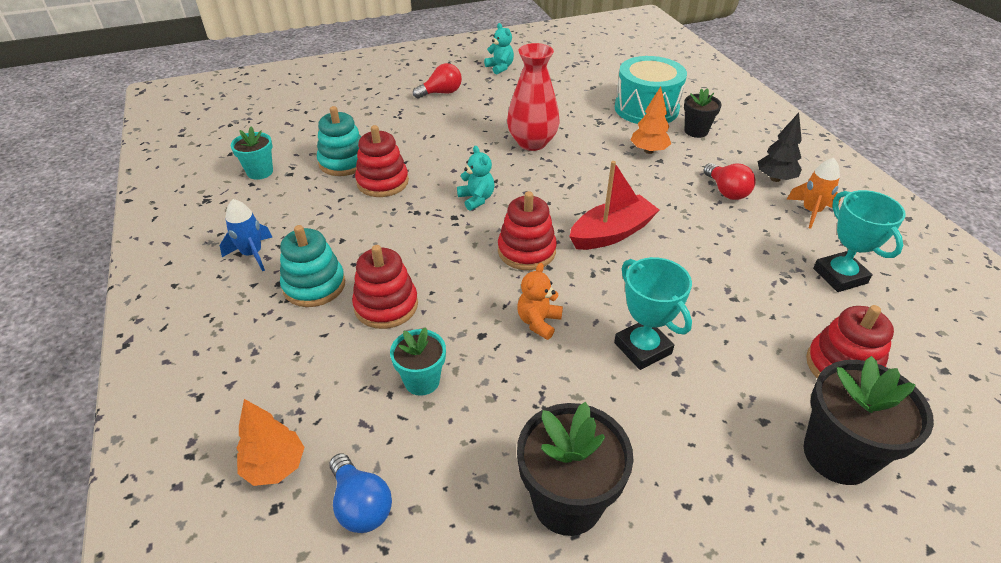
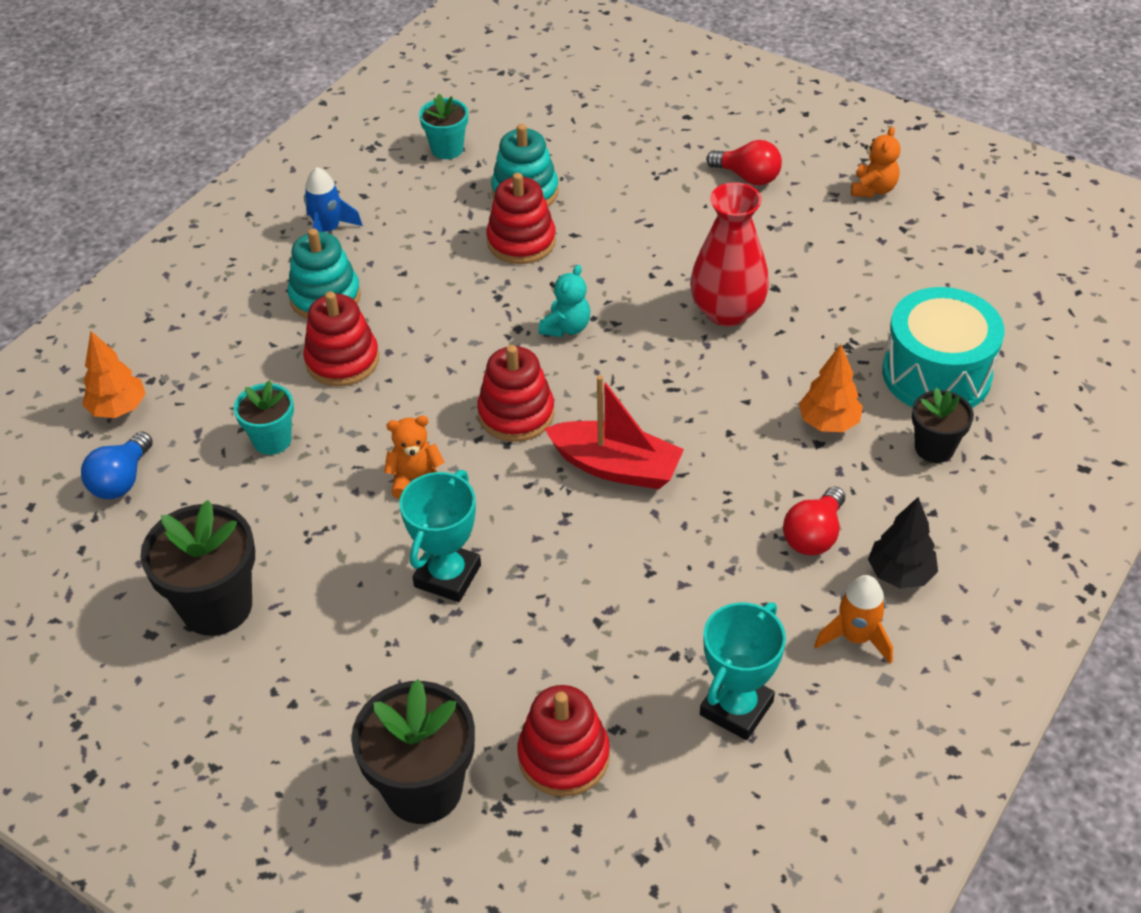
camera: 55 degrees right, 5 degrees up
(500, 67) = (873, 189): turquoise teddy bear -> orange teddy bear

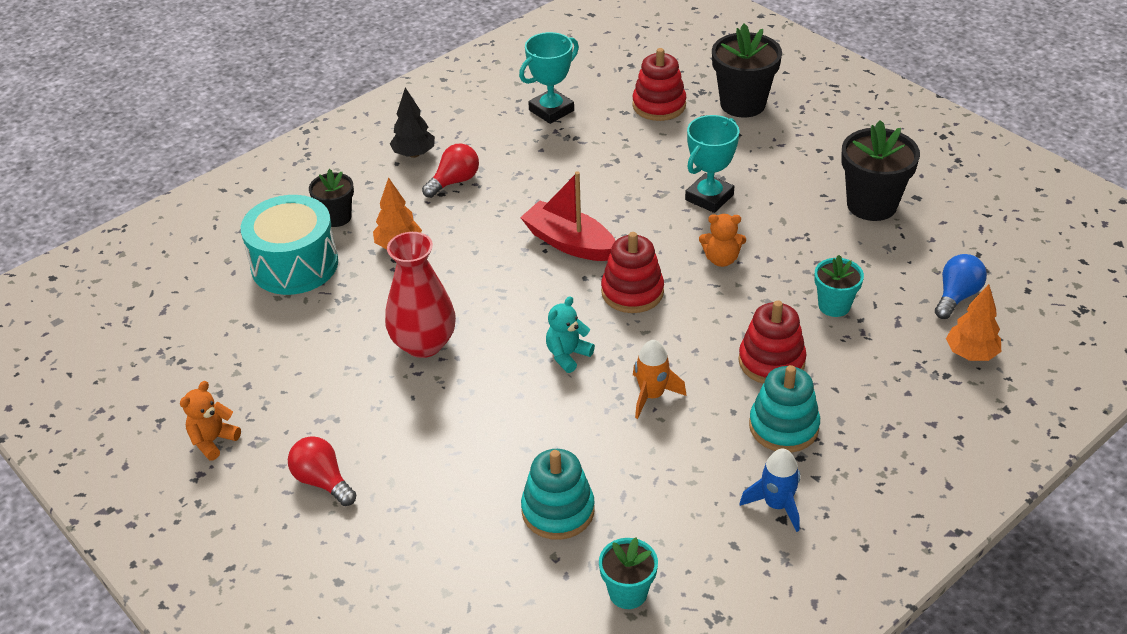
camera: 165 degrees left, 5 degrees down
(521, 241) = (580, 450): red stacking toy -> none
(855, 637) = (462, 129): orange rocket -> orange rocket (652, 395)

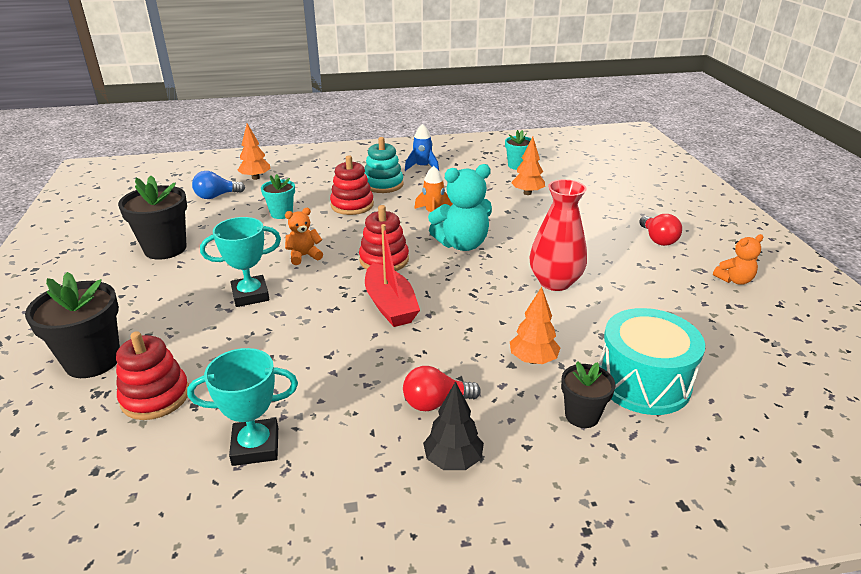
camera: 150 degrees left, 10 degrees down
(558, 510) = (527, 193): turquoise stacking toy -> orange tree
(567, 355) = (462, 244): turquoise teddy bear -> turquoise teddy bear, size x1.80
(721, 259) = (304, 256): orange teddy bear -> orange teddy bear turned 60 degrees counterclockwise

